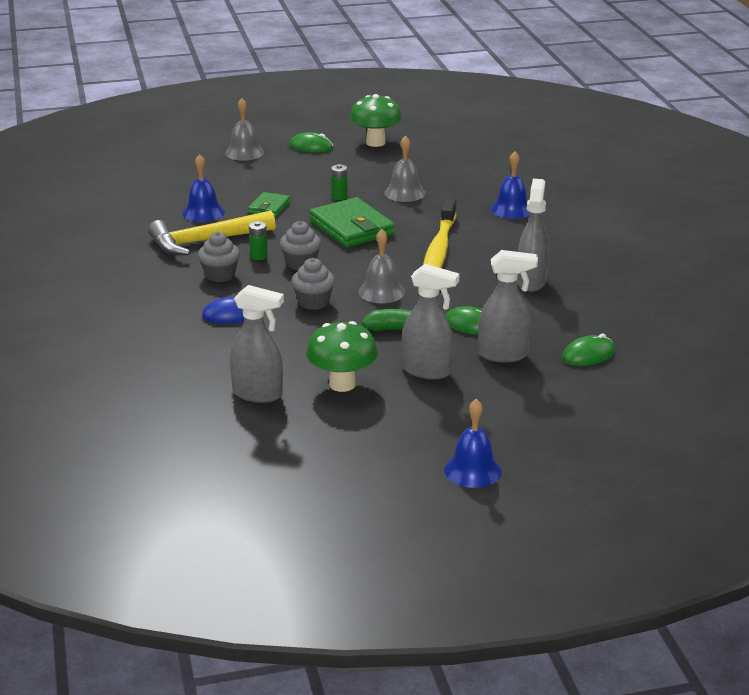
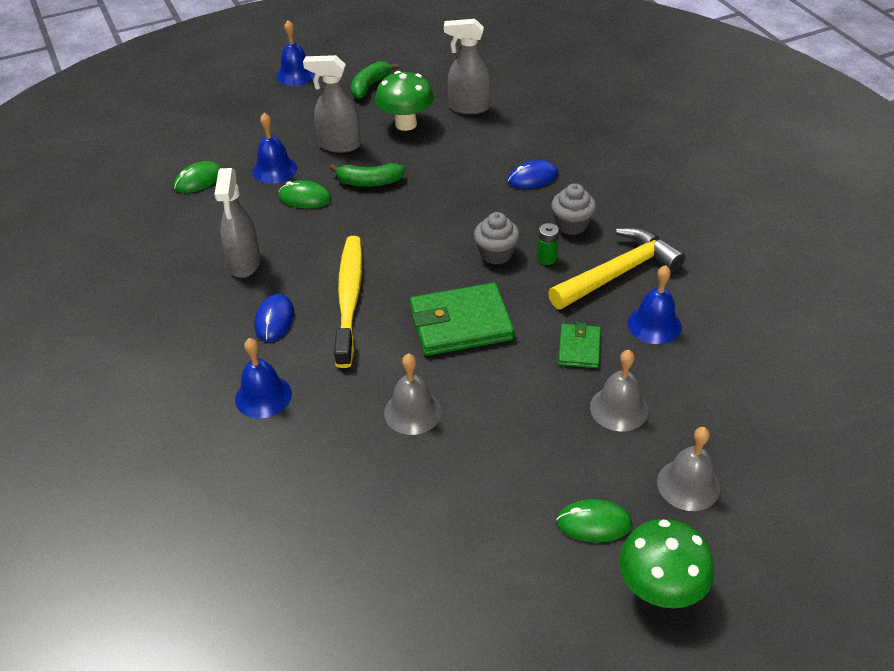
camera: 170 degrees right, 15 degrees up
(313, 302) = (461, 203): grey cupcake -> none
(339, 197) = (498, 387): green battery -> none
(352, 227) = (461, 324): green wallet -> green wallet turned 60 degrees counterclockwise
(373, 439) = (370, 86): none -> green banana
(375, 142) = (493, 558): green mushroom -> green mushroom (659, 590)
(381, 291) = (399, 227): grey bell -> grey bell (619, 408)
(503, 245) = (274, 320): none -> blue mouse
(503, 355) = (274, 169): grey spray bottle -> blue bell

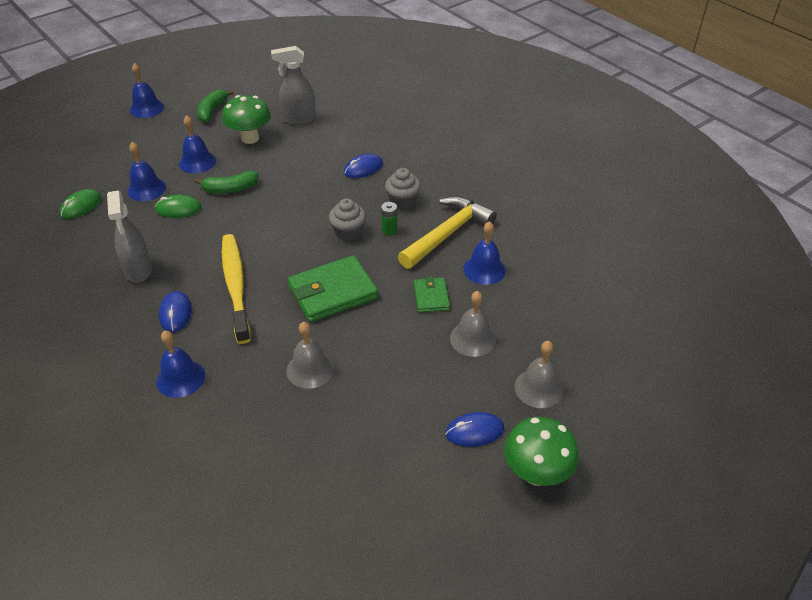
camera: 15 degrees left, 0 degrees up
(339, 145) = (197, 162): grey spray bottle -> blue bell
(593, 523) = (474, 431): green mouse -> blue mouse

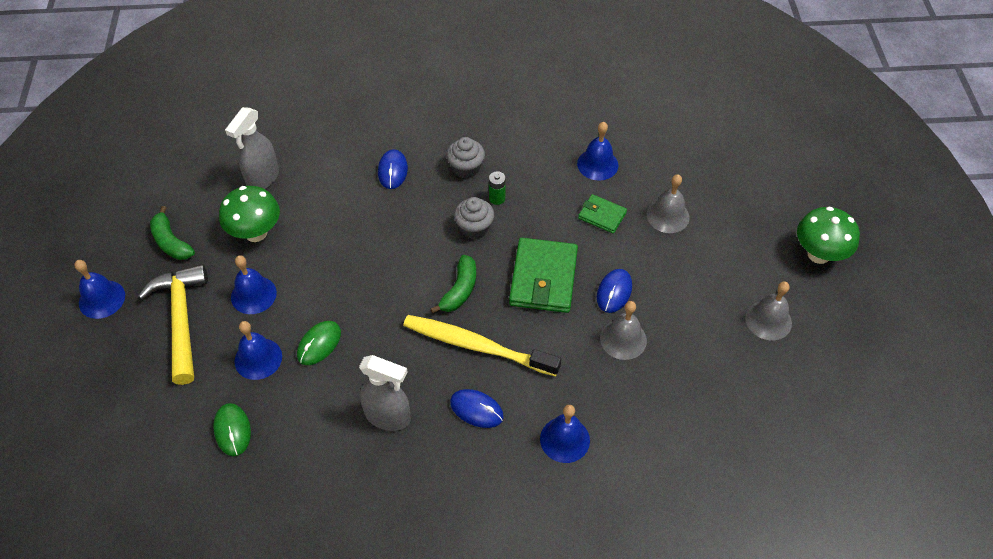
camera: 55 degrees left, 10 degrees up
(230, 189) = (326, 287): green banana -> green banana (459, 290)
(447, 234) = (535, 163): yellow hammer -> yellow hammer (181, 320)
(474, 431) = (759, 267): blue mouse -> blue mouse (614, 292)
(538, 388) = (744, 206): grey bell -> grey bell (768, 320)

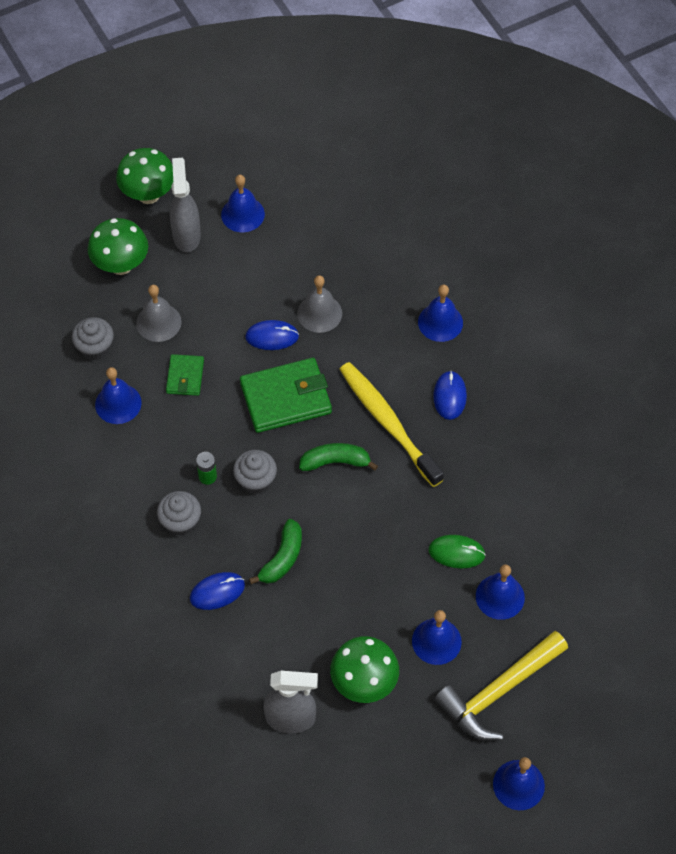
camera: 115 degrees left, 5 degrees up
(171, 242) = (418, 761): green banana -> green banana (282, 558)
(232, 430) = (578, 577): green mouse -> none
(388, 416) = (494, 460): grey spray bottle -> grey spray bottle (186, 235)
(476, 346) = (388, 422): yellow toothbrush -> yellow toothbrush turned 150 degrees clockwise
(660, 166) = (95, 348): none -> grey cupcake
(742, 209) = (121, 265): none -> green mushroom
(768, 320) = (242, 214): grey bell -> blue bell

